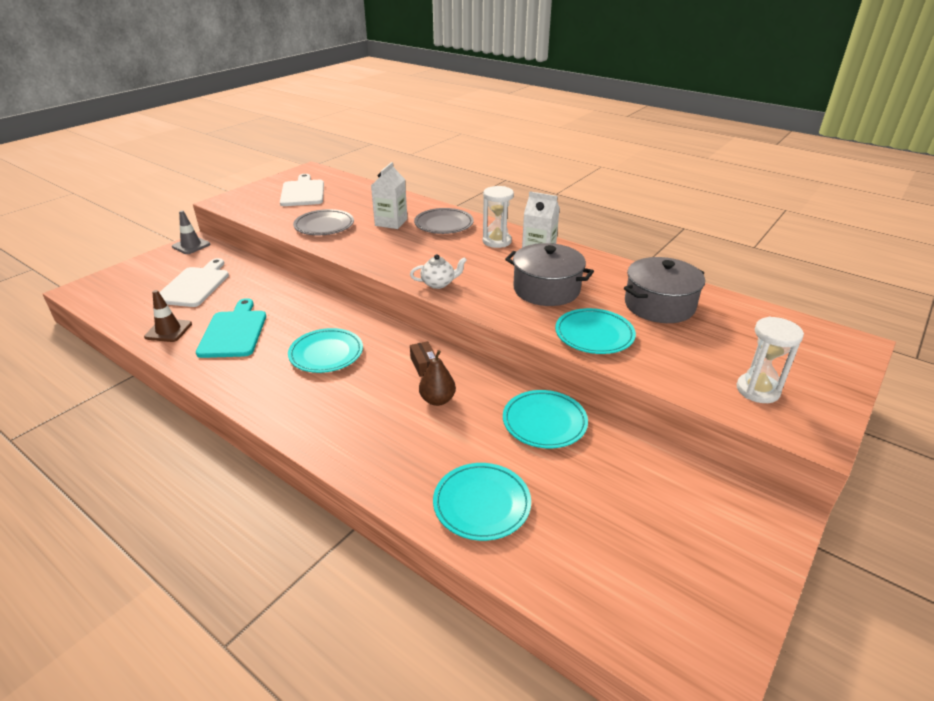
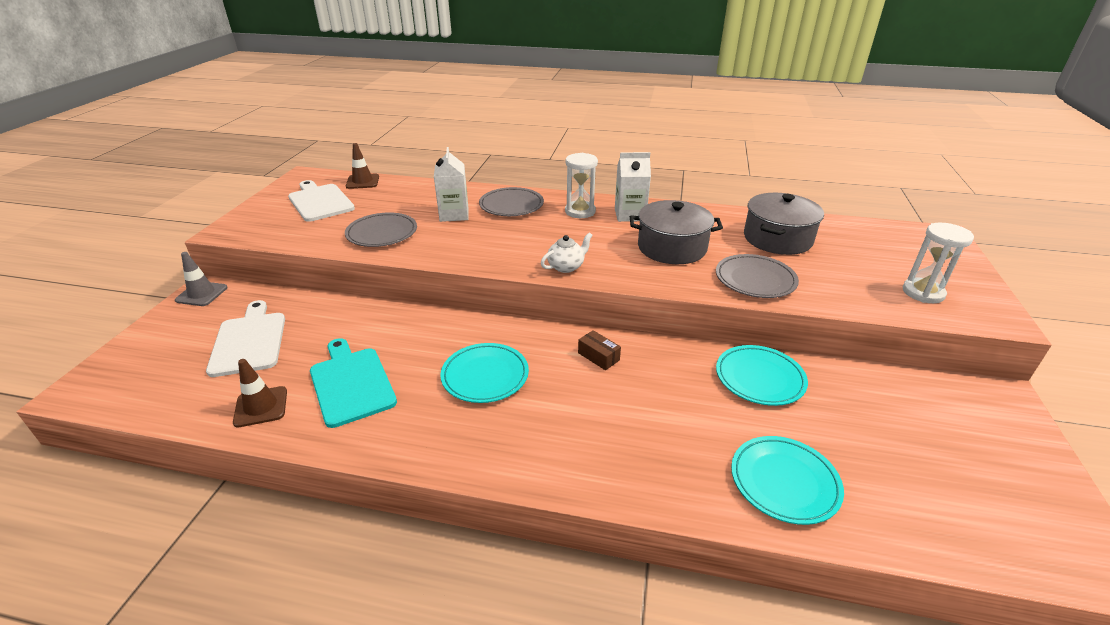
camera: 25 degrees left, 0 degrees up
(347, 182) = (362, 182): none -> brown traffic cone
(437, 400) = (645, 389): brown pear -> none
(594, 335) = (755, 280): turquoise plate -> grey plate

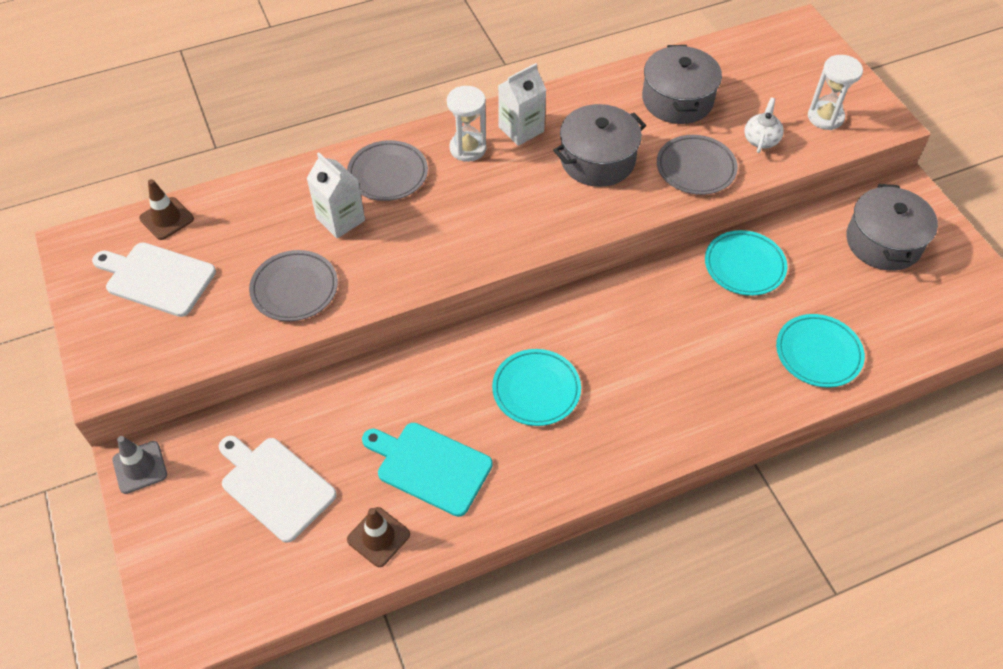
camera: 35 degrees left, 20 degrees up
(566, 267) = (526, 237): white teapot -> white teapot (761, 140)
(598, 356) = (609, 314): brown box -> none
(940, 425) = (883, 242): none -> grey pot

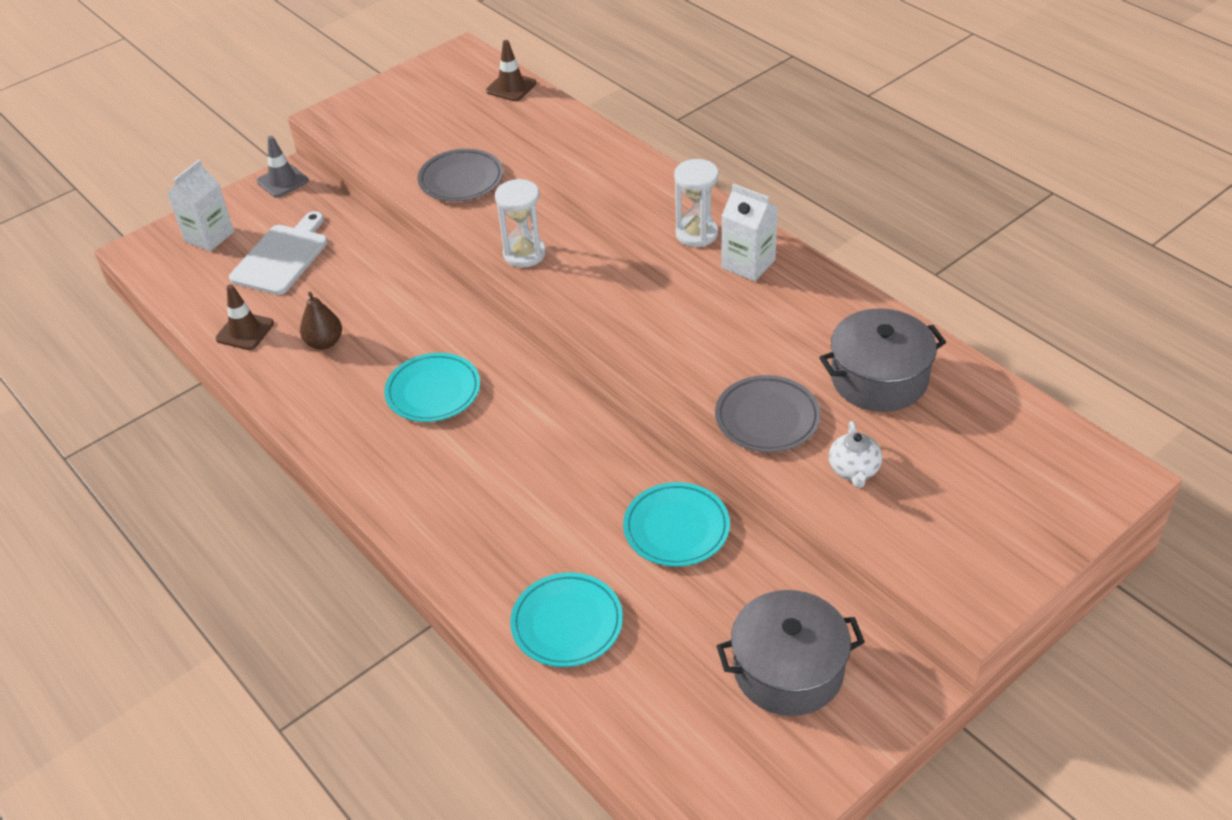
camera: 75 degrees right, 10 degrees down
(157, 278) = (443, 105): white cutting board -> none
(340, 219) = (556, 181): white carton -> white carton (209, 236)
(388, 174) = (630, 192): grey plate -> none
(430, 466) = (324, 342): turquoise cutting board -> brown pear
(597, 160) = (734, 333): grey pot -> none
(761, 140) = (854, 470): white teapot -> white teapot turned 90 degrees clockwise
(825, 117) = (939, 530): white hourglass -> white hourglass (524, 254)

